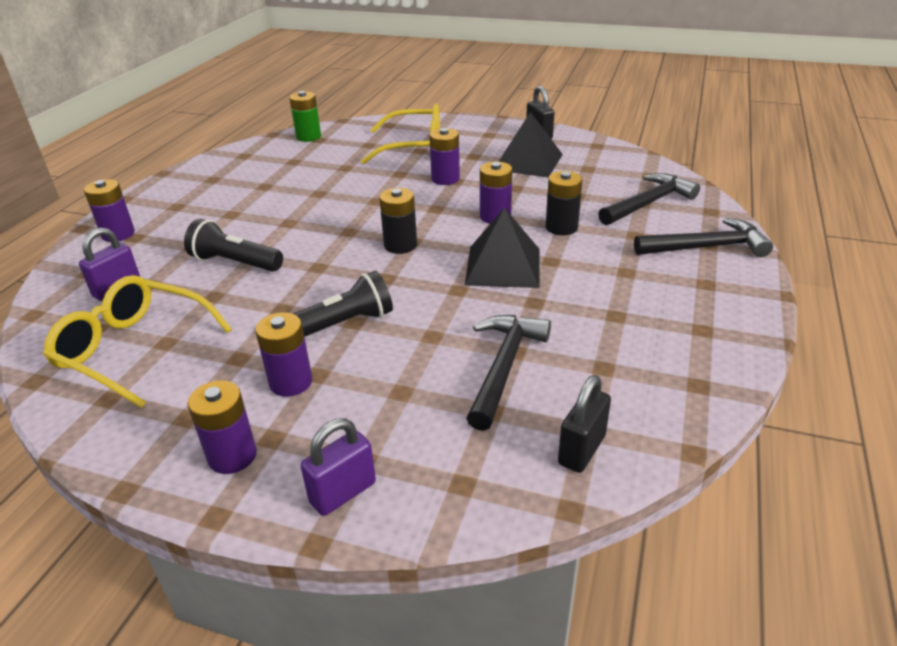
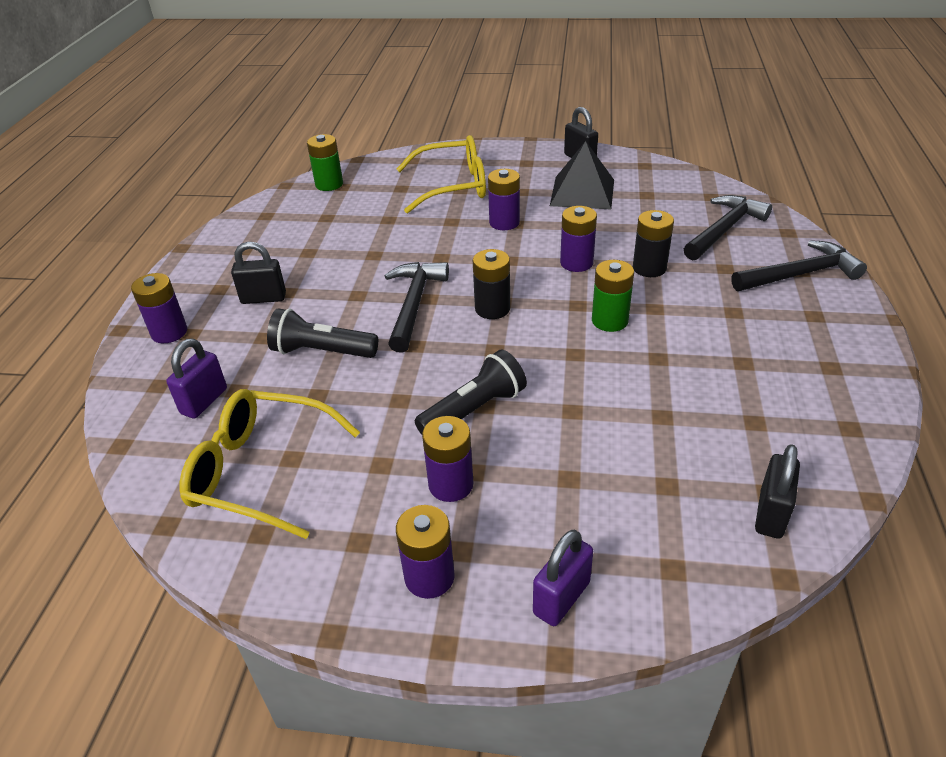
camera: 10 degrees left, 5 degrees up
(208, 217) = (263, 298): none -> black padlock
(503, 266) = (609, 320): black pyramid -> green battery
(504, 367) = (659, 436): black hammer -> black hammer (414, 304)

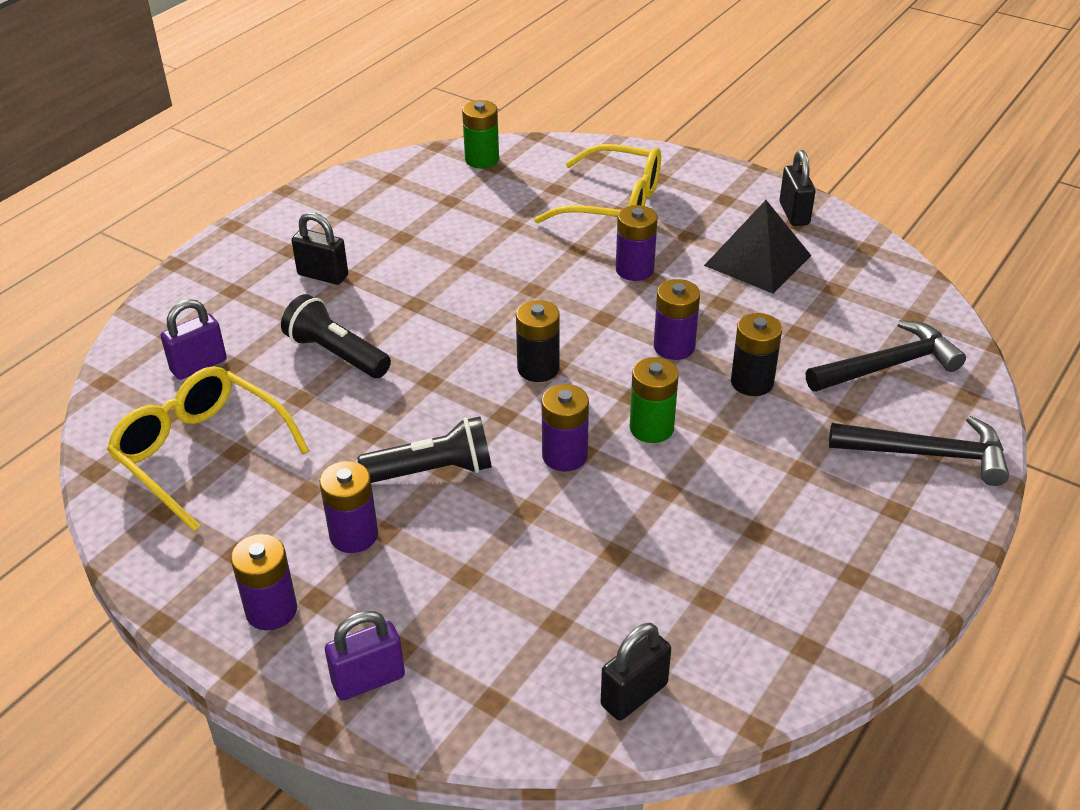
camera: 25 degrees right, 0 degrees up
(169, 332) = (214, 282): purple battery -> purple battery (564, 456)
(414, 304) = (462, 335): black hammer -> none

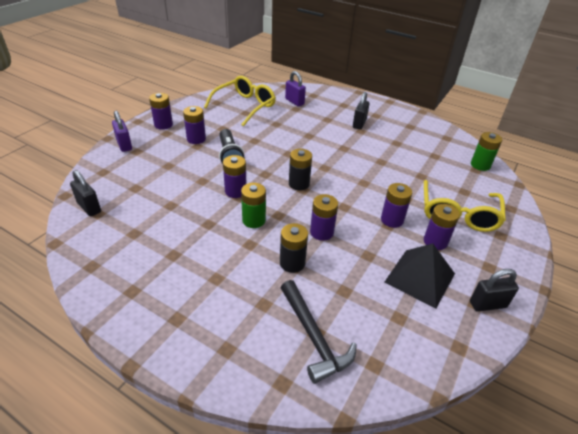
camera: 85 degrees right, 0 degrees up
(336, 354) = (304, 130): black flashlight -> none
(680, 235) = (435, 241): none -> purple battery
(927, 454) = (223, 344): black hammer -> none

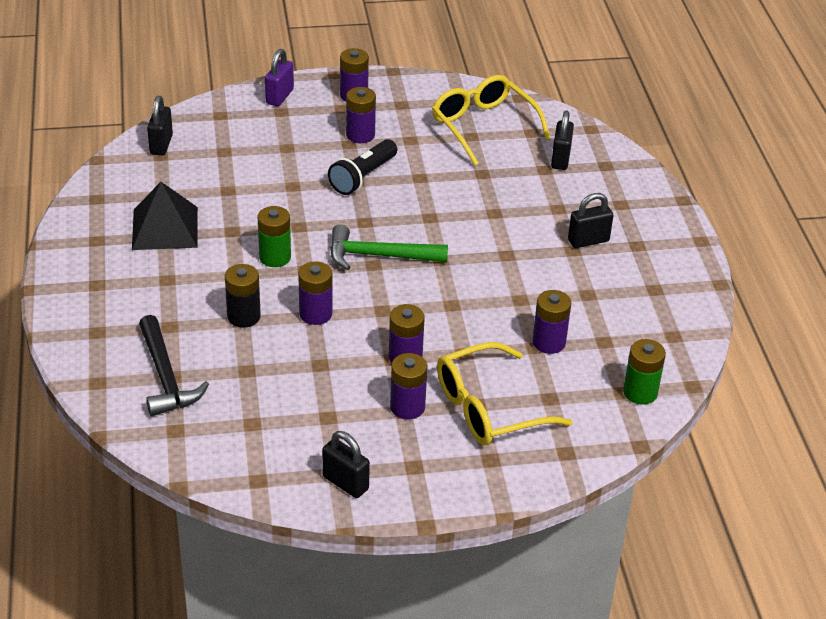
camera: 50 degrees right, 0 degrees up
(235, 191) = (305, 218): purple battery -> purple battery (549, 342)
(244, 106) = (484, 127): yellow glasses -> yellow glasses turned 120 degrees counterclockwise
(294, 102) = (560, 159): purple padlock -> black padlock
(299, 184) = (379, 256): black battery -> green hammer
(313, 337) = (165, 376): black hammer -> black hammer turned 45 degrees counterclockwise
(420, 277) = (329, 417): black pyramid -> black pyramid (165, 228)

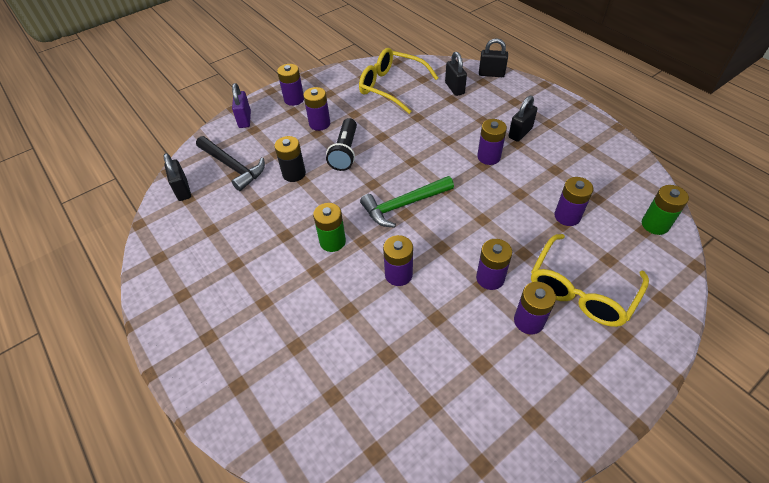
camera: 25 degrees left, 10 degrees up
(165, 228) = (231, 257): black pyramid -> none
(165, 376) = (327, 399): black hammer -> black hammer (232, 166)
(243, 316) = (348, 305): black battery -> black battery (294, 174)
(345, 483) = (548, 423): black padlock -> black padlock (491, 74)
(522, 249) = (488, 157): none -> purple battery

